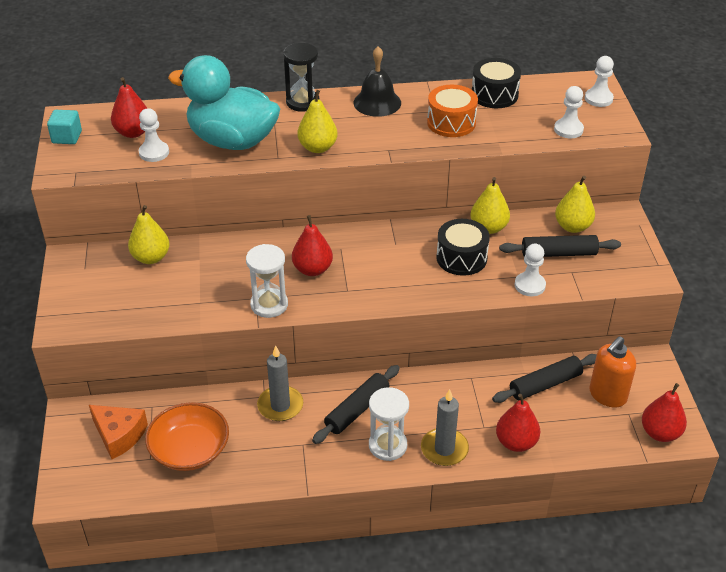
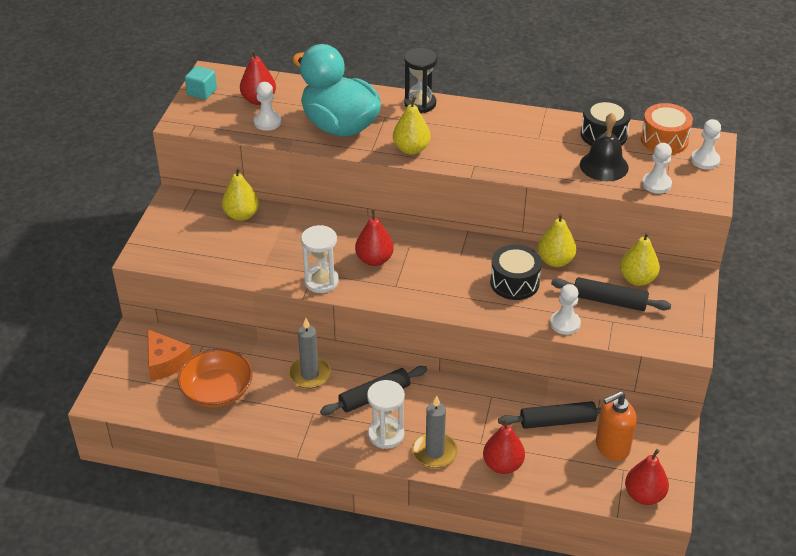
camera: 20 degrees right, 0 degrees up
(377, 102) = (488, 118): black bell -> black bell (604, 166)
(451, 122) = (547, 152): orange drum -> orange drum (664, 140)

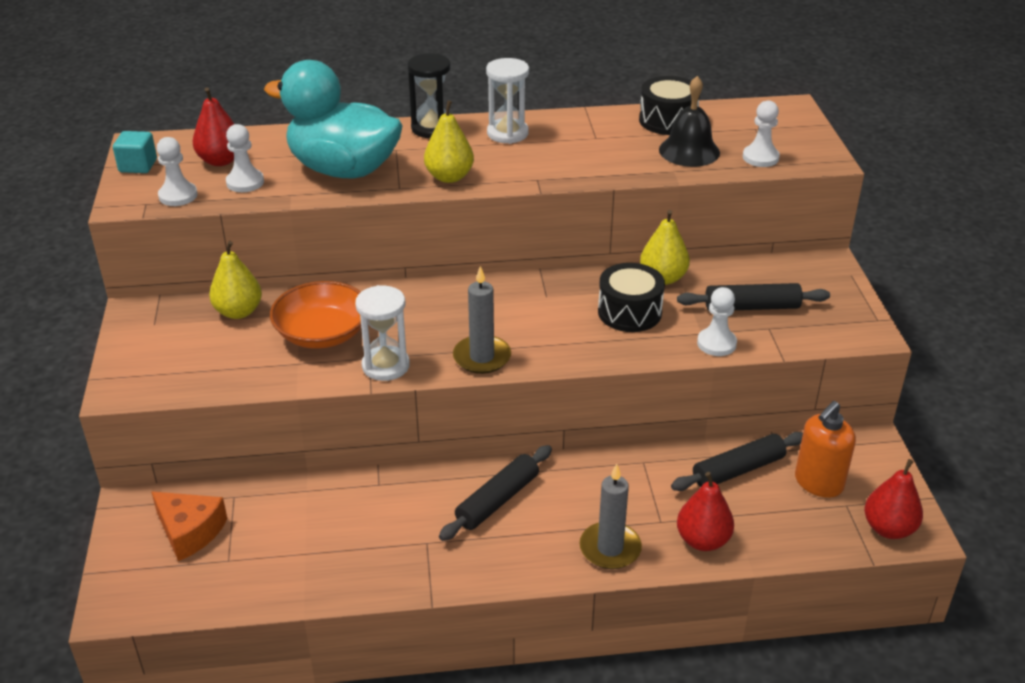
camera: 20 degrees left, 5 degrees down
(217, 390) = (280, 549): orange bowl -> orange bowl (322, 333)
(310, 374) = (399, 495): grey candle -> grey candle (482, 357)
(374, 260) = (442, 325): red pear -> none
(386, 435) = (537, 544): white hourglass -> white hourglass (507, 133)
(637, 279) = (768, 277): yellow pear -> none
(664, 140) = (738, 113): orange drum -> none
(705, 160) = (796, 125): white pawn -> white pawn (178, 196)

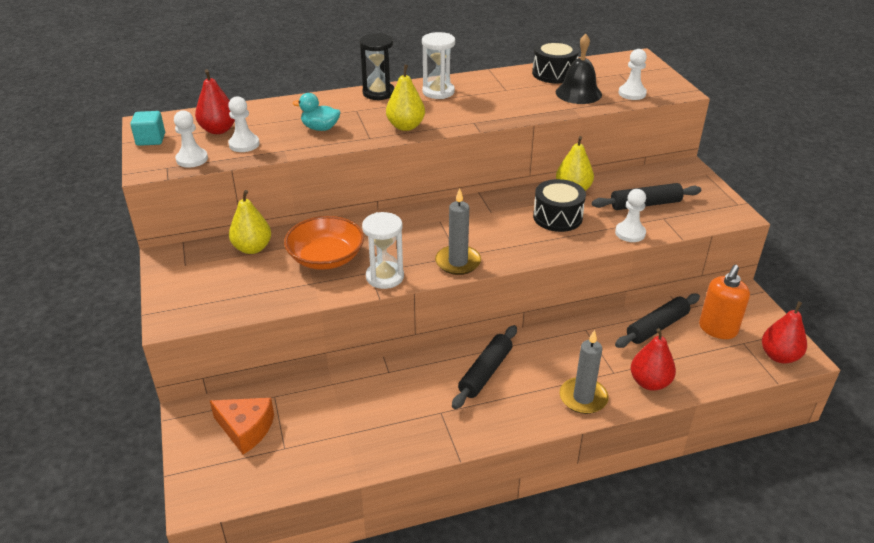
camera: 10 degrees left, 0 degrees up
(343, 170) = (320, 128): turquoise duck -> turquoise duck, size x0.42

